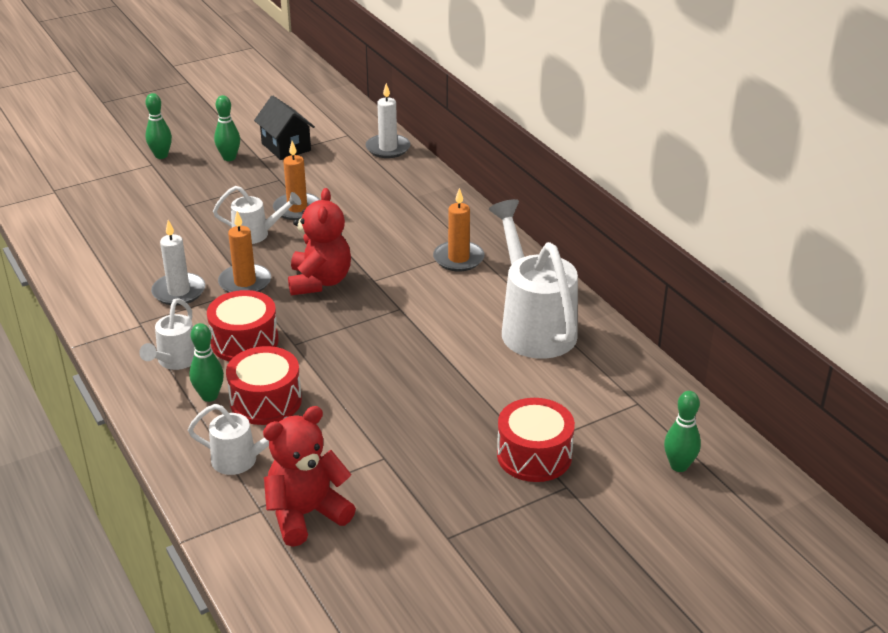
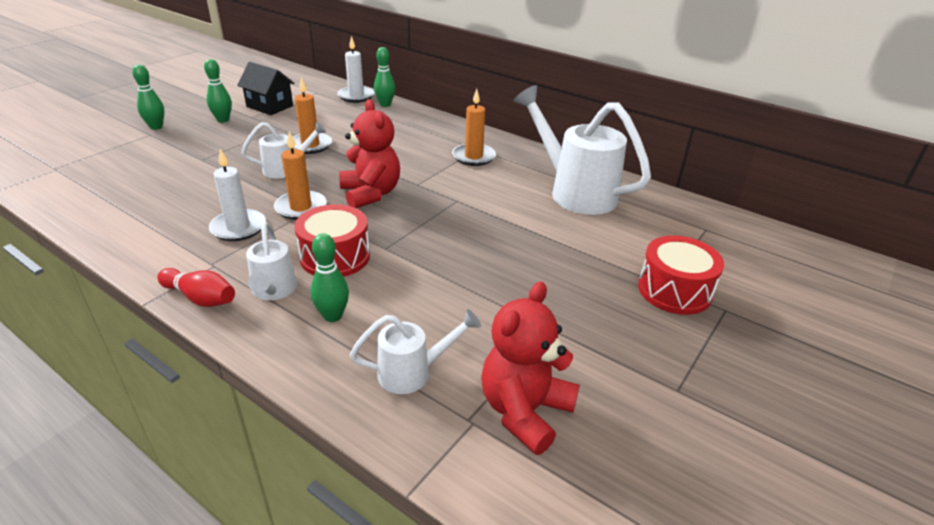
camera: 25 degrees left, 0 degrees up
(116, 352) = (200, 298): none -> red bowling pin
(266, 401) = (395, 306): red drum -> none
(679, 466) = (786, 268): green bowling pin -> green bowling pin (385, 104)

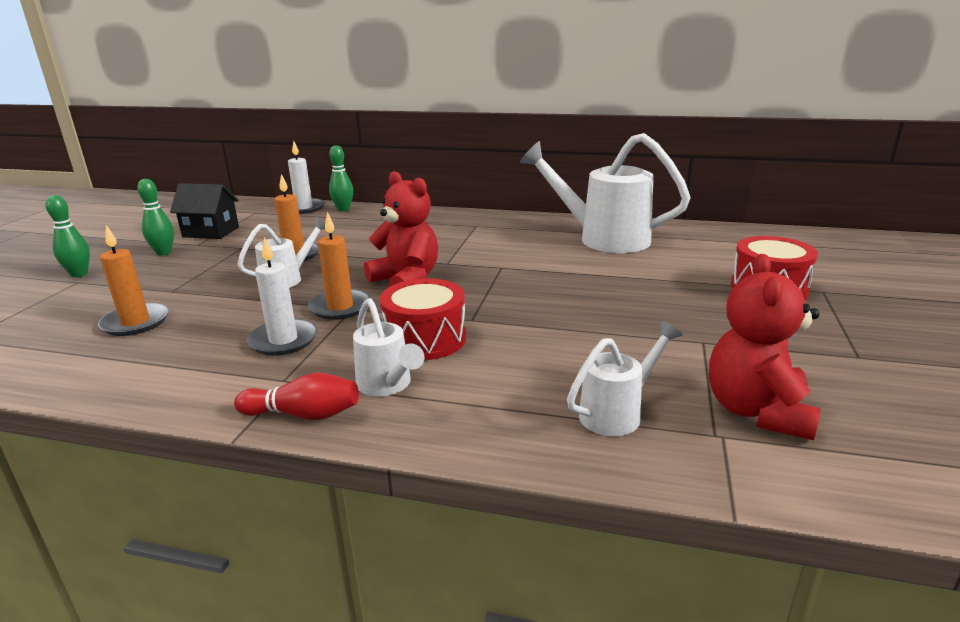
camera: 20 degrees left, 10 degrees down
(333, 316) = (479, 389): green bowling pin -> none
(473, 157) = (479, 232): orange candle -> orange candle (135, 322)

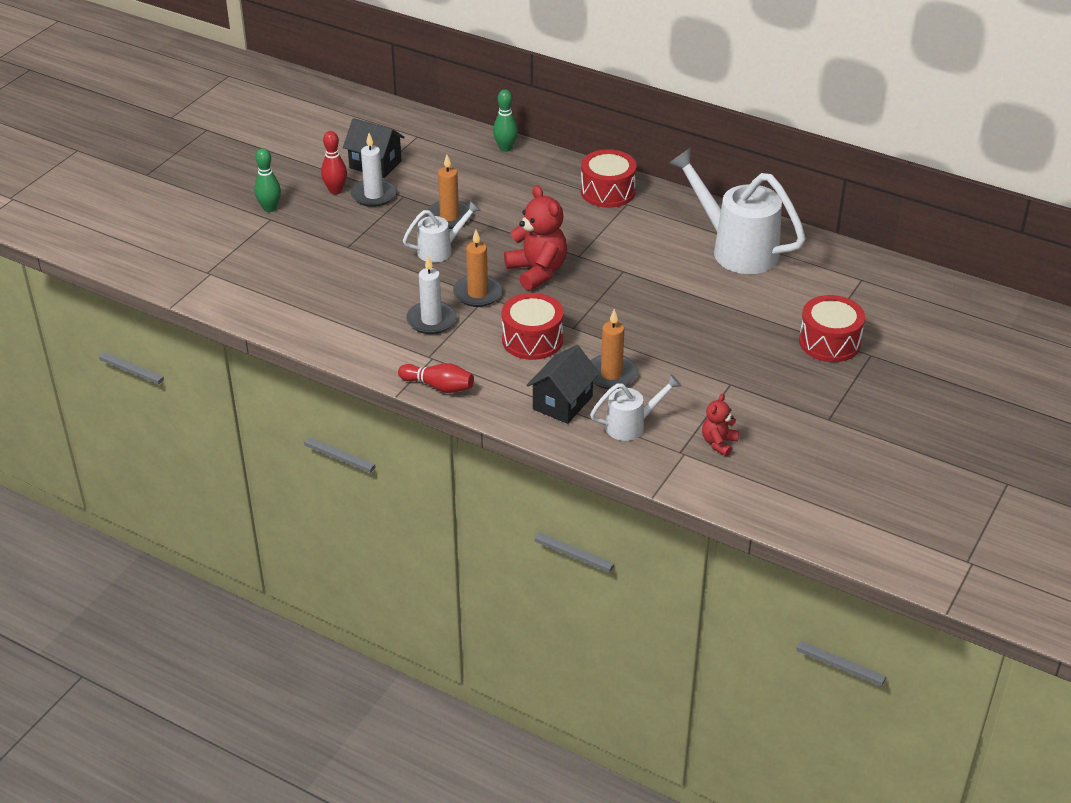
camera: 15 degrees right, 15 degrees up
(135, 322) = (324, 279): orange candle -> orange candle (611, 374)
(164, 253) = (335, 190): green bowling pin -> red bowling pin
(304, 208) = (466, 138): white candle -> white candle (373, 195)
(387, 386) = (495, 375): white watering can -> none
(453, 221) = (607, 191): none -> red drum
(500, 402) = (562, 403): none -> black house
(757, 411) = (719, 443): red teddy bear -> red teddy bear, size x0.54

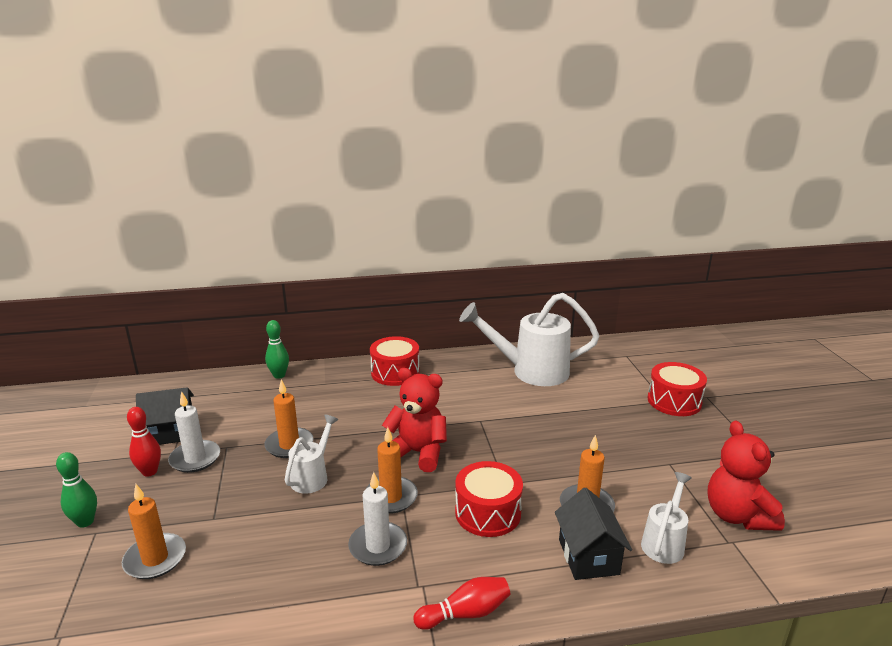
camera: 40 degrees left, 15 degrees down
(291, 255) = (155, 559): none -> orange candle
(719, 443) = (737, 516): red teddy bear -> red teddy bear, size x1.84

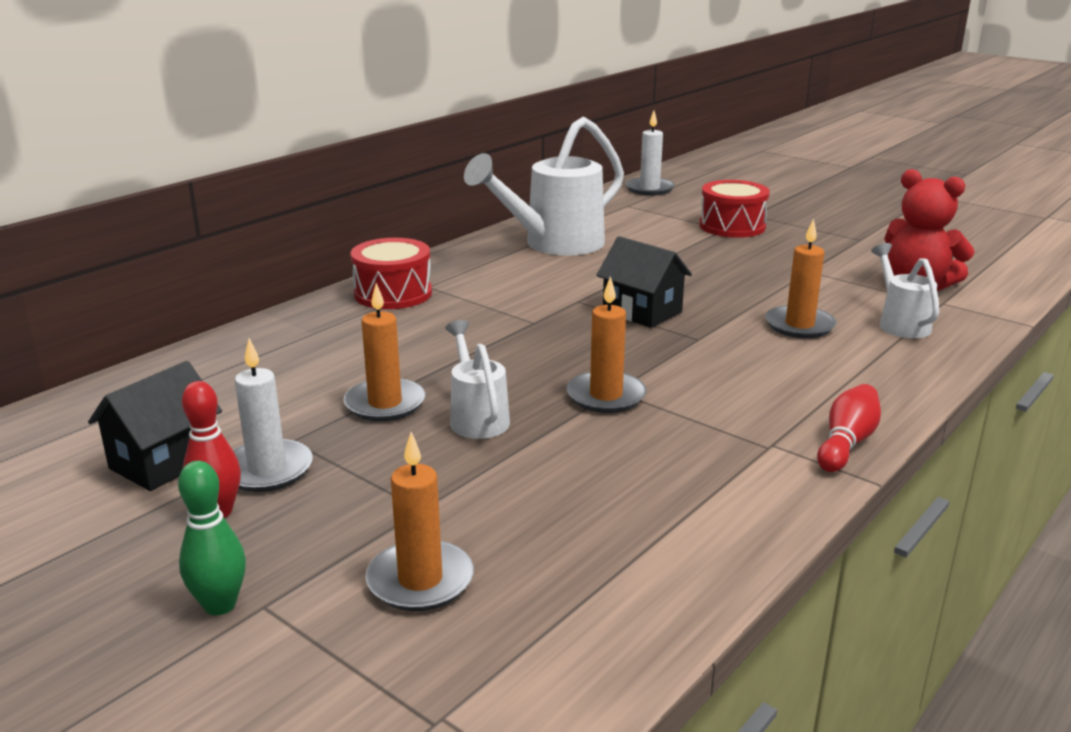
camera: 40 degrees left, 0 degrees up
(279, 375) = (224, 347): green bowling pin -> none
(378, 546) = (671, 438): white candle -> white candle (649, 189)
(418, 453) = (562, 350): red teddy bear -> none
(488, 513) = (725, 366): red drum -> none
(588, 557) = (865, 358): black house -> black house (642, 312)

